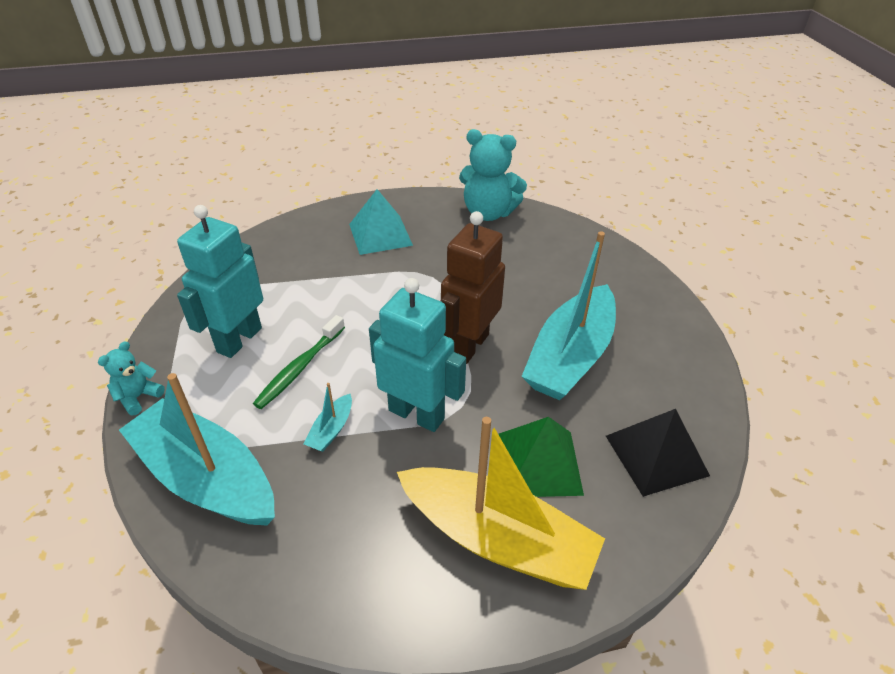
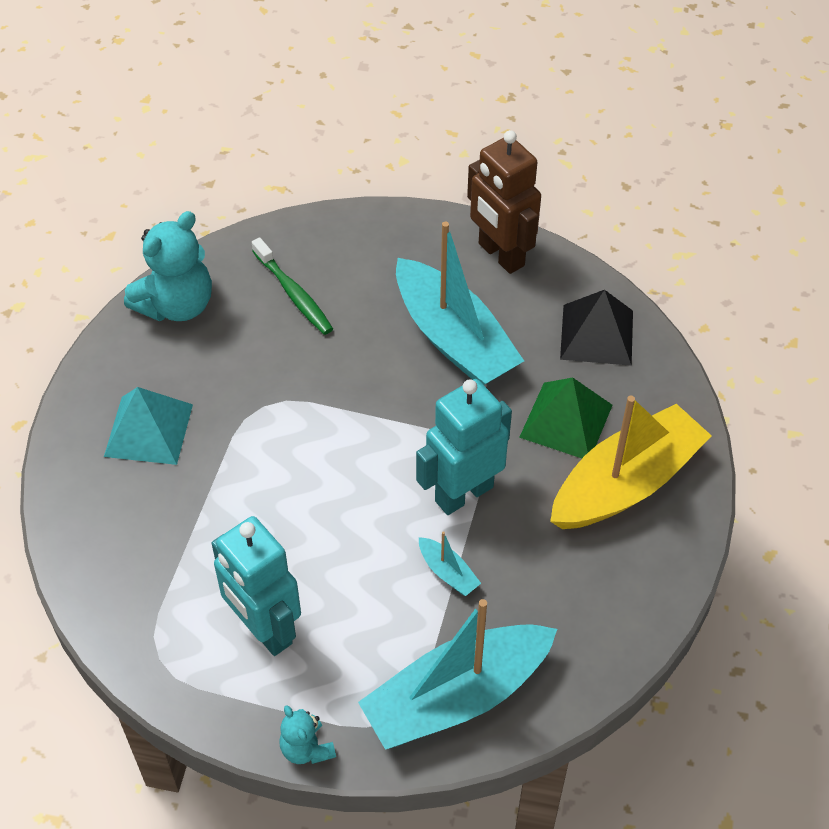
camera: 65 degrees left, 10 degrees up
(300, 367) = (344, 578): green toothbrush -> green toothbrush (293, 293)
(469, 345) = (394, 415): brown robot -> brown robot (500, 255)

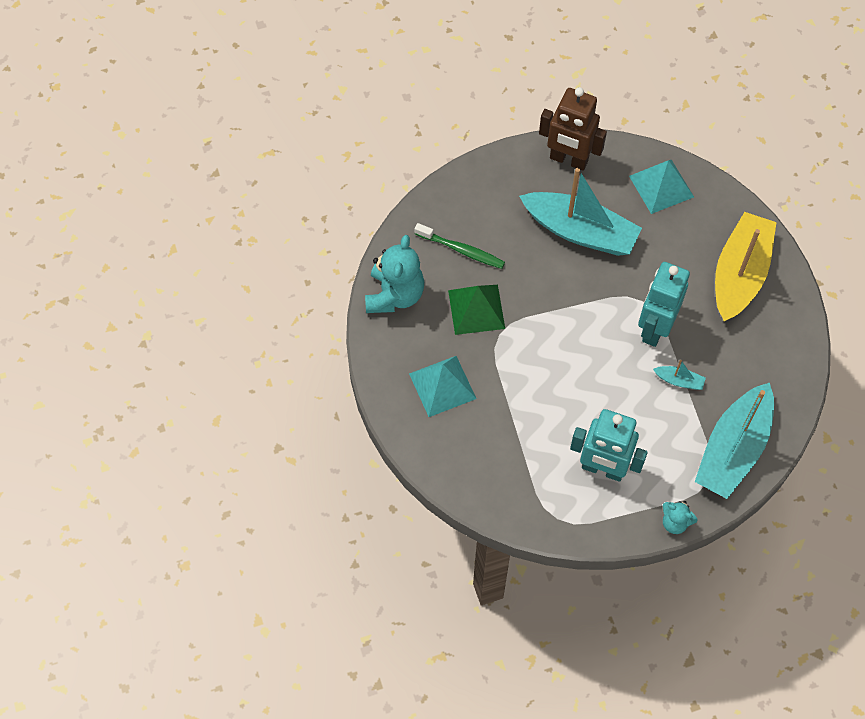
camera: 30 degrees left, 10 degrees up
(566, 421) = (681, 252): green pyramid -> green pyramid (476, 309)
(597, 334) = (661, 186): black pyramid -> turquoise pyramid

